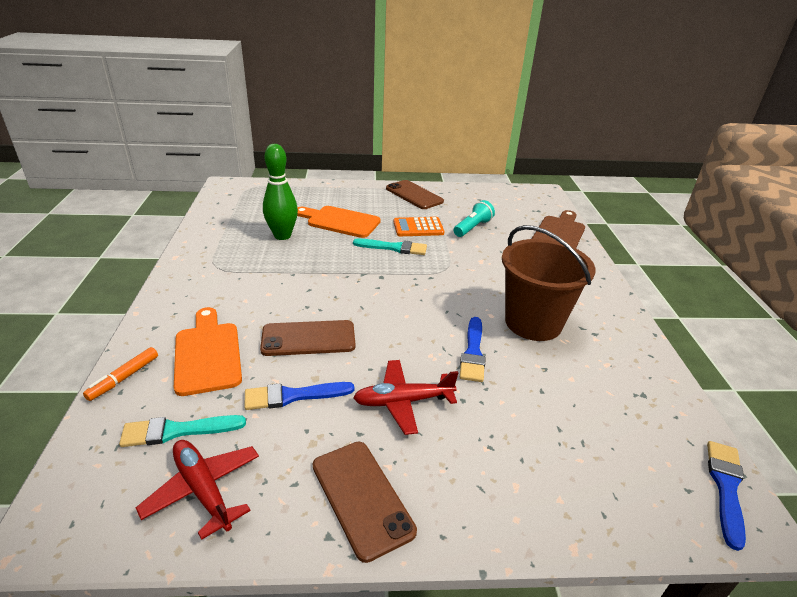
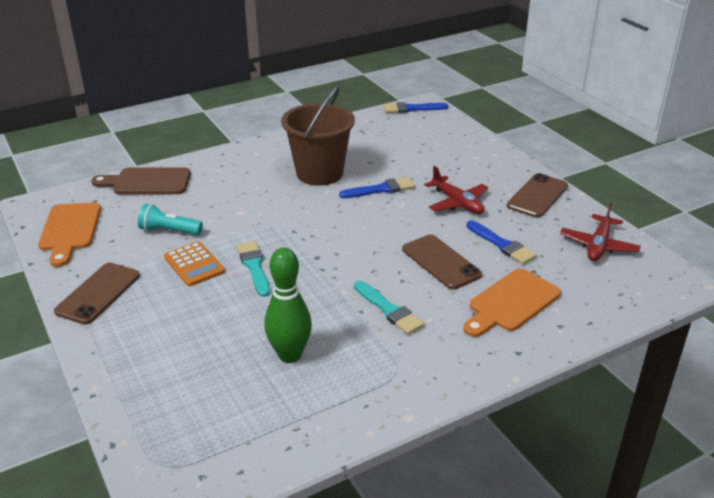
camera: 115 degrees left, 0 degrees up
(124, 378) = (579, 329): orange marker -> none
(177, 431) = (582, 276): turquoise brush -> turquoise brush (389, 310)
(340, 221) = (219, 325): orange cutting board -> orange cutting board (69, 230)

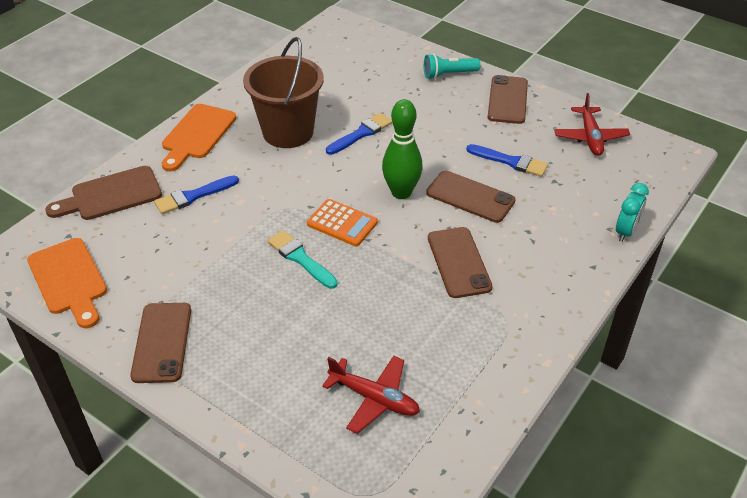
camera: 25 degrees left, 10 degrees up
(169, 231) = (182, 246): turquoise flashlight -> turquoise flashlight (448, 74)
(194, 264) = (238, 276): orange calculator -> orange calculator (342, 223)
(290, 355) = (403, 340): green bowling pin -> green bowling pin (401, 192)
(389, 310) = (459, 262): turquoise brush -> brown phone
(411, 109) = (326, 30): blue brush -> blue brush (193, 196)
(457, 203) = (442, 128): red plane -> red plane (374, 398)
(511, 303) = (556, 219): orange cutting board -> orange cutting board (197, 135)
(575, 333) = (625, 231): none -> turquoise clock

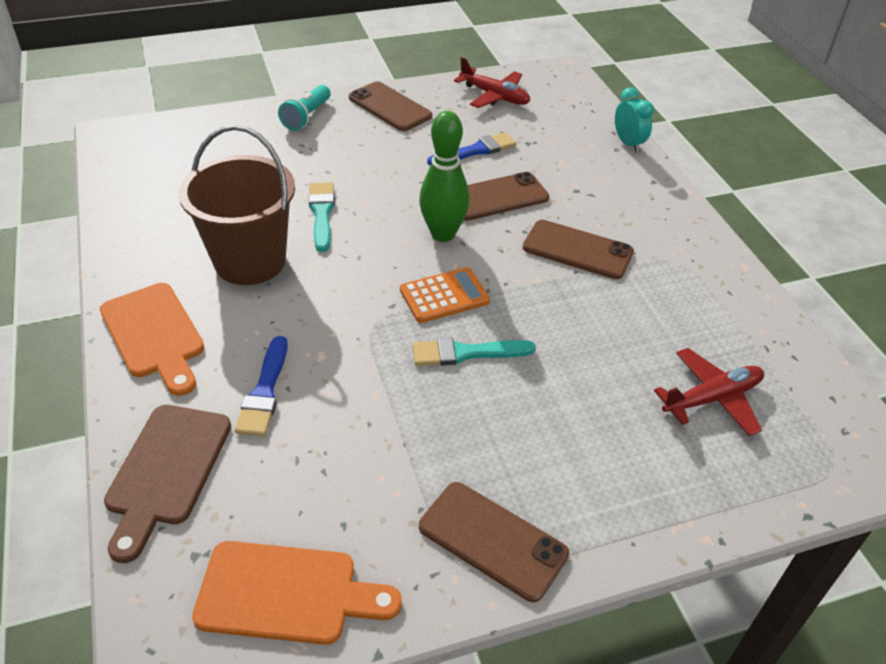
camera: 55 degrees left, 0 degrees up
(361, 134) = (322, 213): blue brush -> turquoise brush

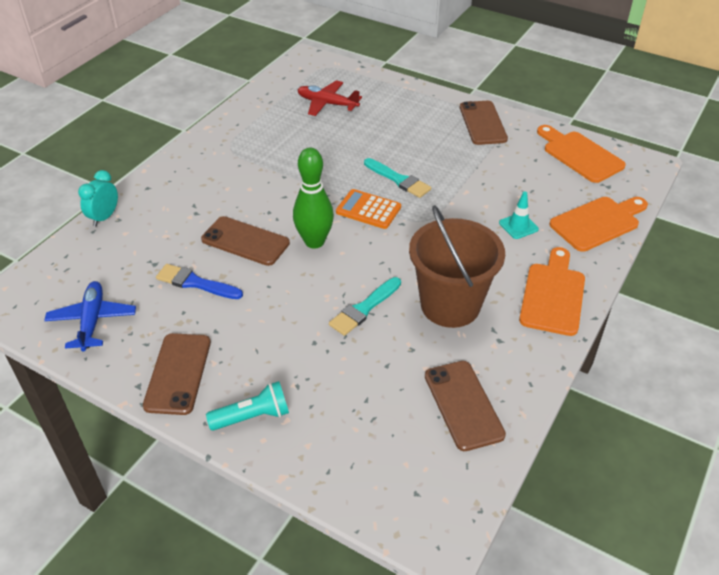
camera: 130 degrees left, 0 degrees up
(166, 471) = (598, 222): brown cutting board -> orange cutting board
(264, 391) = (518, 226): blue brush -> turquoise traffic cone
(494, 96) = (92, 321): red plane -> blue plane
(577, 250) = (263, 184): brown phone -> brown phone (463, 405)

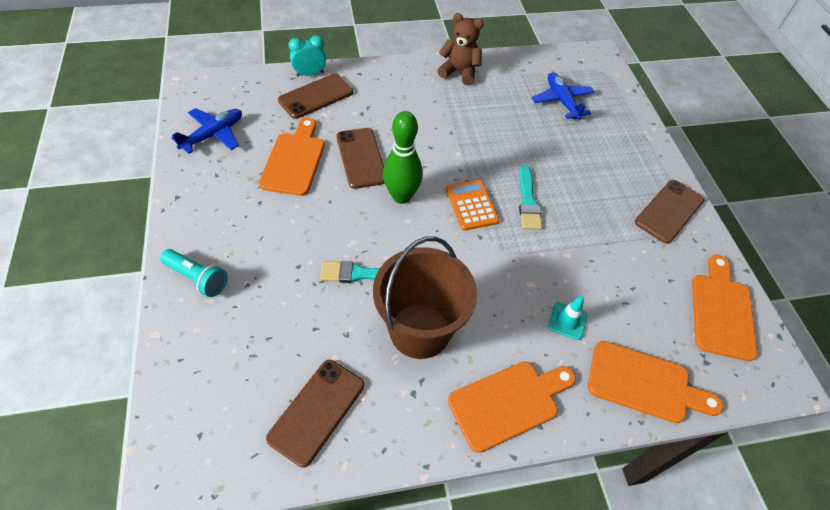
camera: 45 degrees right, 10 degrees up
(178, 373) = (204, 210): brown phone -> brown phone (316, 96)
(195, 283) = (294, 160): blue brush -> orange cutting board
(226, 133) = (459, 72): none -> brown teddy bear
(327, 104) = (562, 101): red plane -> blue plane

